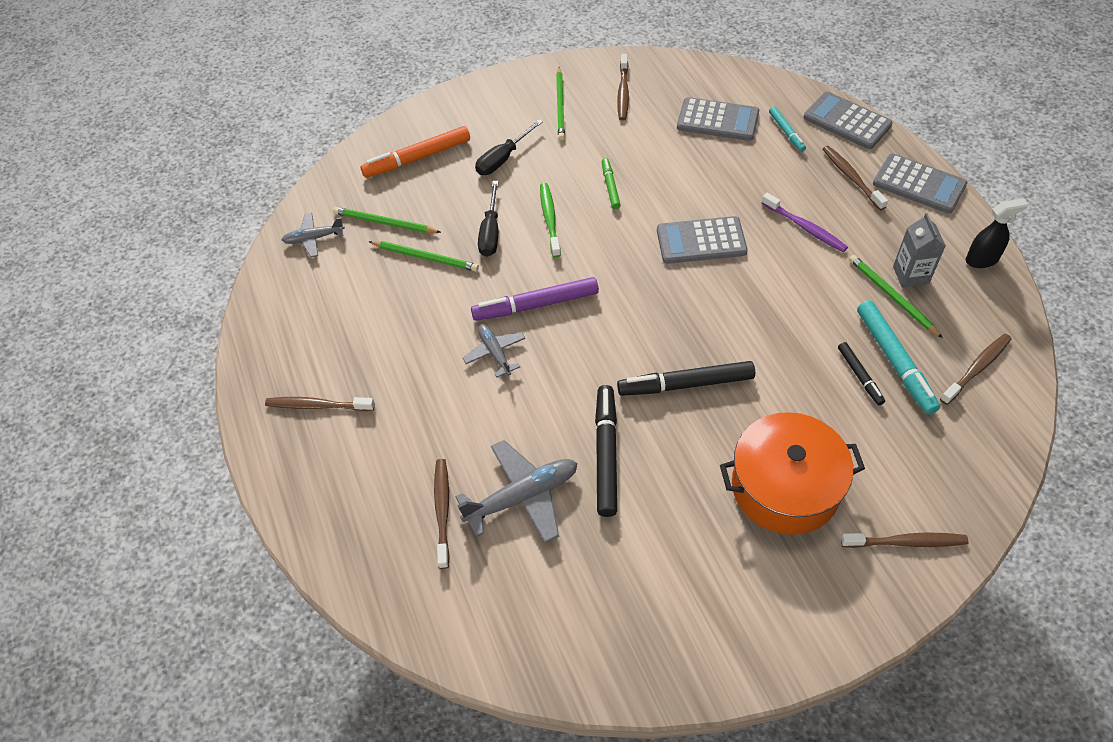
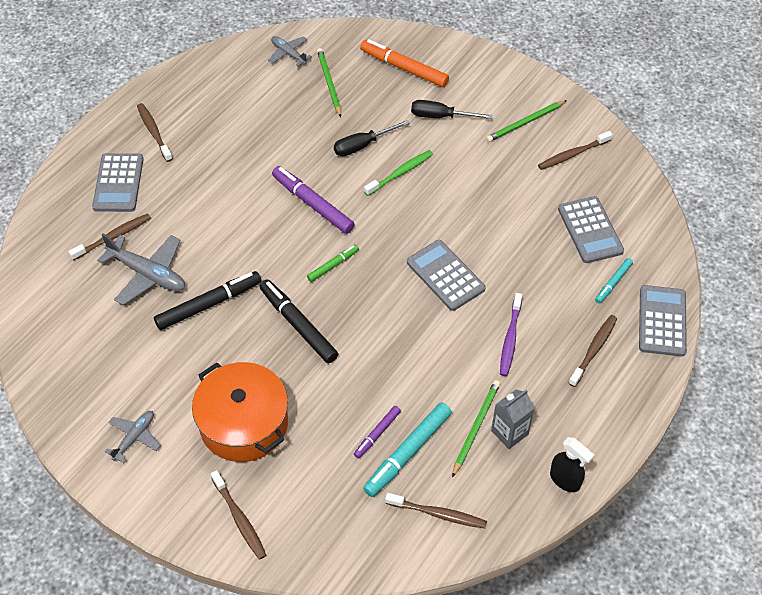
camera: 55 degrees right, 0 degrees up
(425, 257) = (313, 121): green pencil -> none
(495, 353) = (255, 202): grey plane -> grey plane (134, 437)
(610, 186) = (461, 194): green marker -> green marker (333, 265)
(860, 376) = (377, 434): black marker -> purple marker
(919, 184) = (623, 402): grey calculator -> grey calculator (118, 183)

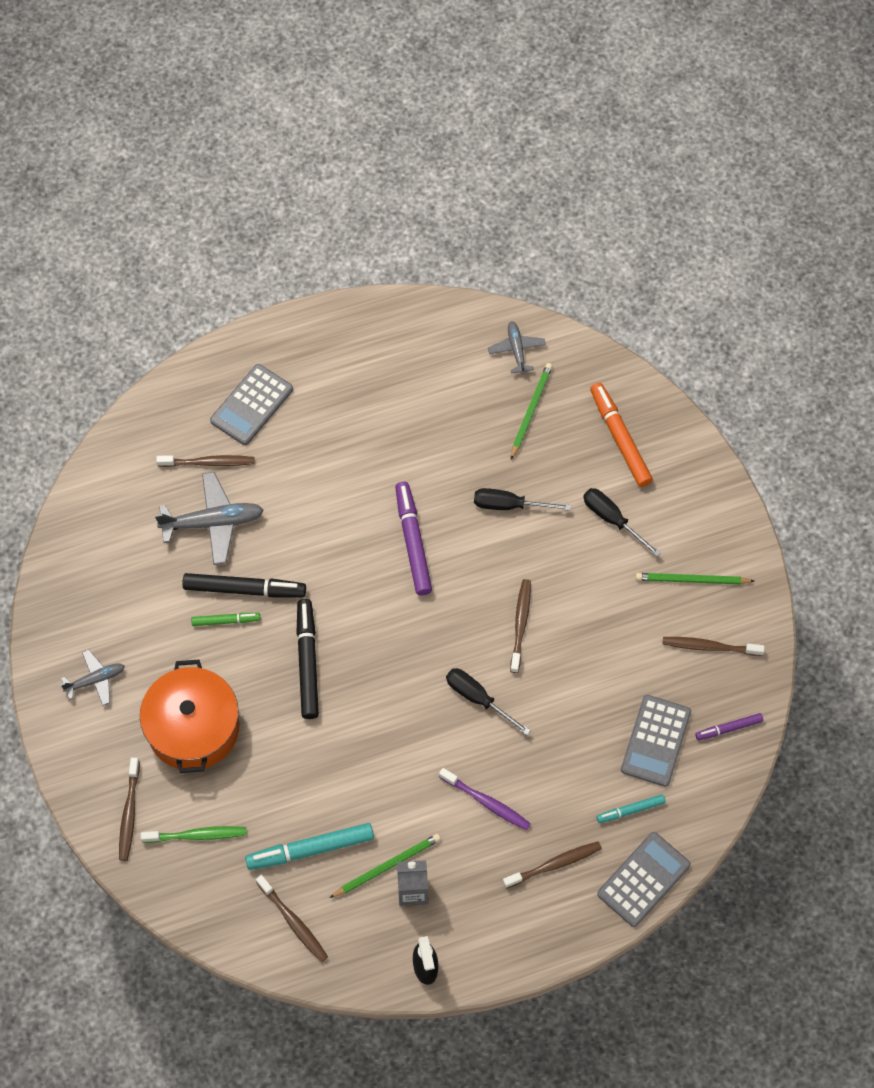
camera: 35 degrees right, 10 degrees up
(148, 274) = (213, 522): grey plane -> grey plane turned 75 degrees counterclockwise
(154, 132) = (322, 366): brown toothbrush -> brown toothbrush (520, 624)
(333, 265) = (383, 620): green marker -> green marker (226, 621)
(377, 434) = (298, 814): purple marker -> purple marker (728, 728)
(400, 173) = (522, 560): green toothbrush -> green toothbrush (197, 835)
(445, 276) = (478, 699): grey calculator -> black screwdriver
(510, 339) = (486, 802): purple toothbrush -> purple toothbrush turned 105 degrees counterclockwise

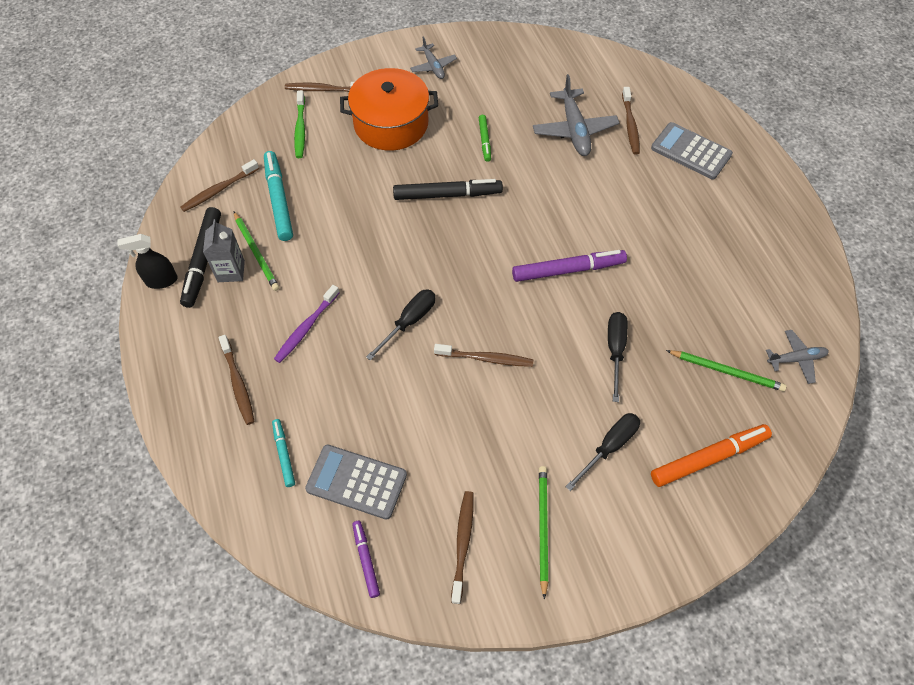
camera: 90 degrees right, 5 degrees down
(244, 589) = (514, 151): black marker -> black marker (203, 261)
(643, 879) = (210, 464): grey calculator -> none

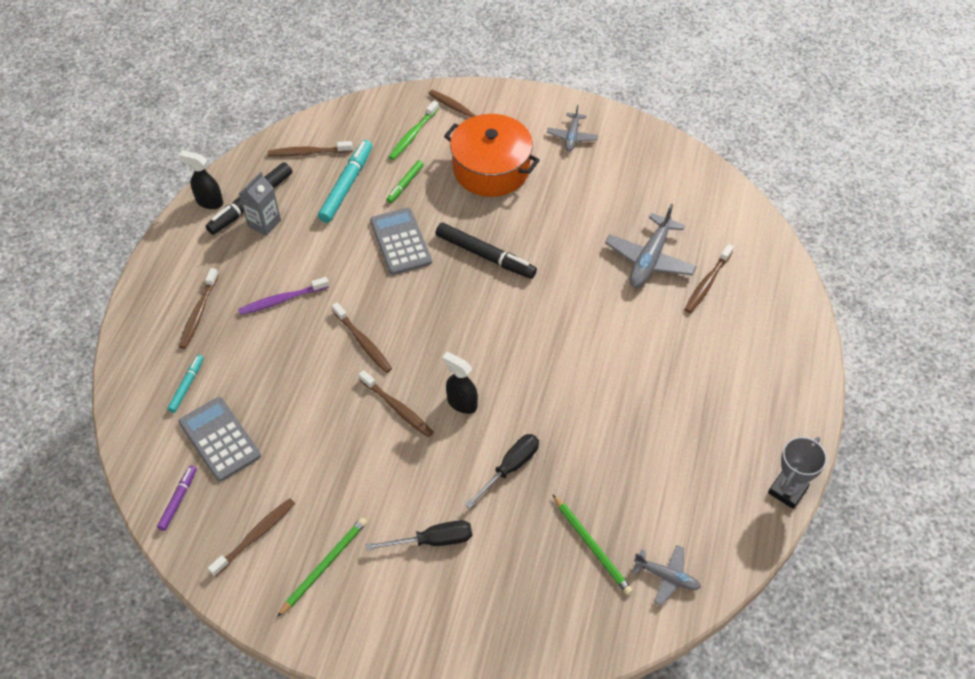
camera: 35 degrees right, 5 degrees down
(256, 253) = (294, 219): green pencil -> none
(409, 322) = (363, 342): black screwdriver -> brown toothbrush
(484, 140) = (559, 226): green marker -> green marker (405, 184)
(533, 323) = (461, 403): none -> black spray bottle
(568, 270) = (531, 377): purple marker -> none
(691, 151) = (744, 338): grey calculator -> grey calculator (400, 242)
(708, 458) = (508, 604): orange marker -> none
(815, 244) = (787, 490): none -> grey trophy

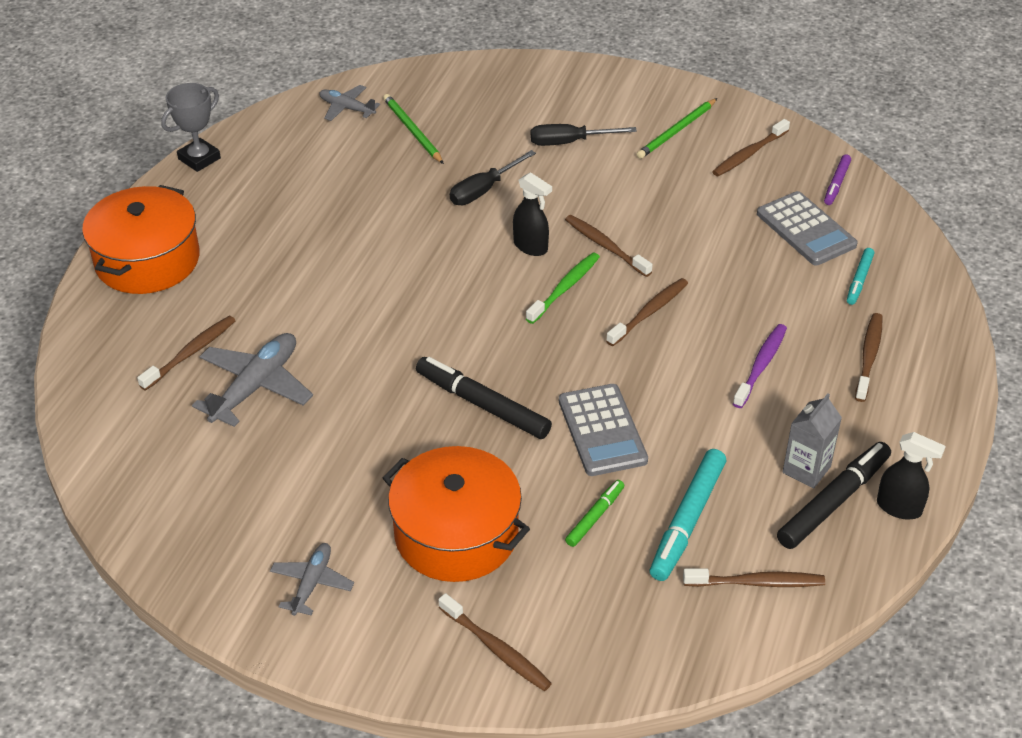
camera: 175 degrees left, 10 degrees down
(282, 300) = (761, 365): purple toothbrush -> purple toothbrush turned 45 degrees counterclockwise
(363, 342) = (649, 312): brown toothbrush -> brown toothbrush turned 75 degrees clockwise
(413, 135) = (581, 605): green toothbrush -> green toothbrush (565, 288)
(779, 366) = (147, 260): none -> orange pot

